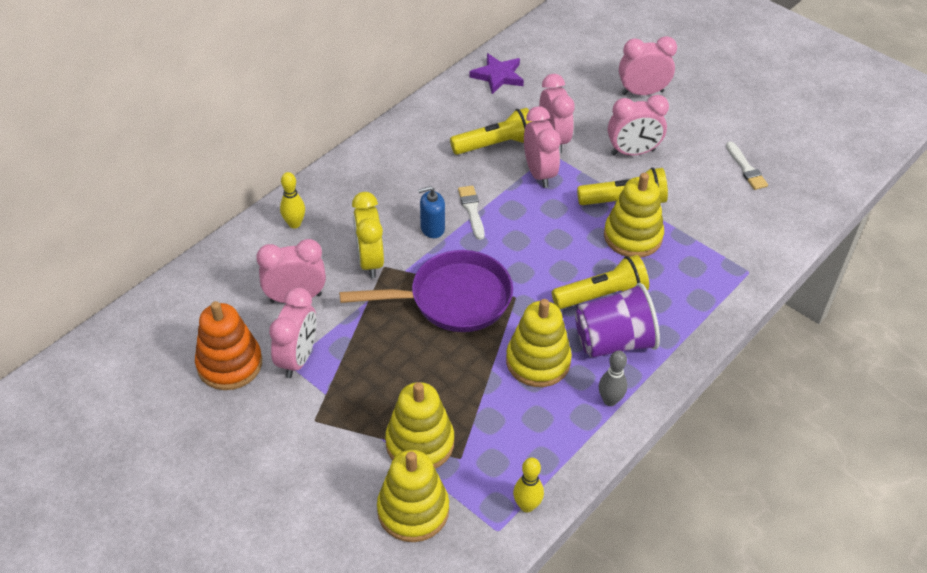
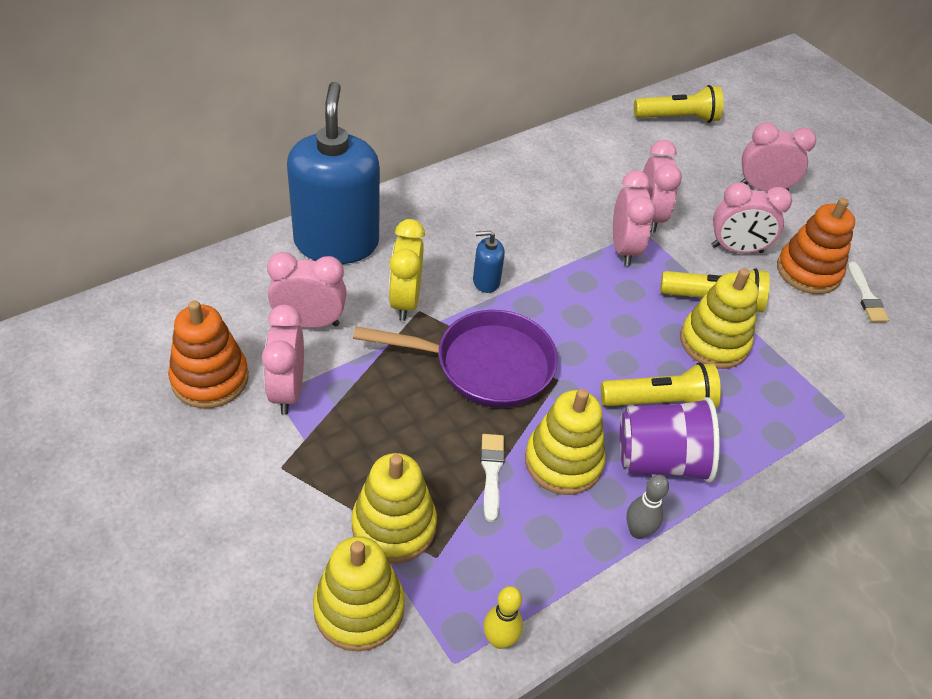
camera: 10 degrees right, 0 degrees up
(294, 224) = (336, 242): yellow bowling pin -> blue soap dispenser
(298, 358) = (287, 390): pink clock -> pink clock turned 150 degrees clockwise
(472, 210) = (536, 272): white brush -> white brush (491, 472)
(496, 144) = (583, 208): yellow flashlight -> yellow flashlight (678, 118)
(498, 76) = (606, 138): purple star -> none
(695, 158) = (808, 271): none -> orange stacking toy

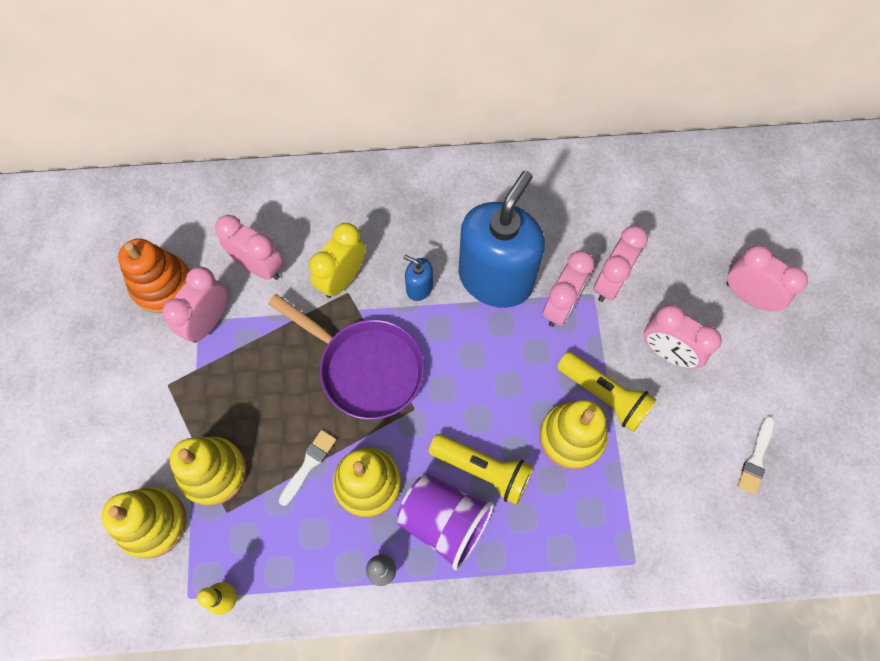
camera: 35 degrees right, 20 degrees up
(336, 242) = (324, 197): blue soap dispenser -> blue soap dispenser (495, 279)
(678, 118) = (724, 180): yellow flashlight -> none
(808, 271) = (719, 406): orange stacking toy -> none

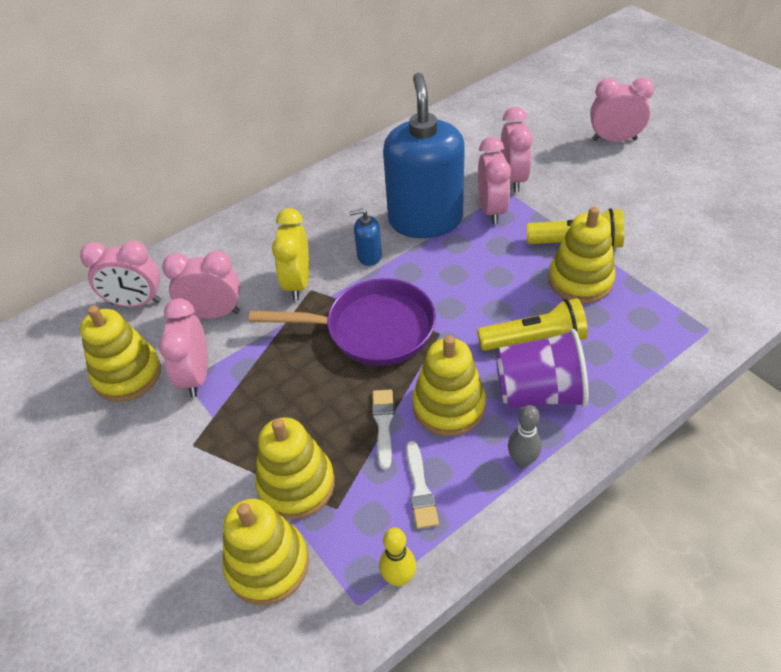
camera: 30 degrees left, 20 degrees down
(162, 285) = (127, 374): orange stacking toy -> yellow stacking toy
(667, 352) = (594, 196): pink clock -> pink clock (136, 302)
(756, 458) = (718, 220): white brush -> white brush (420, 489)

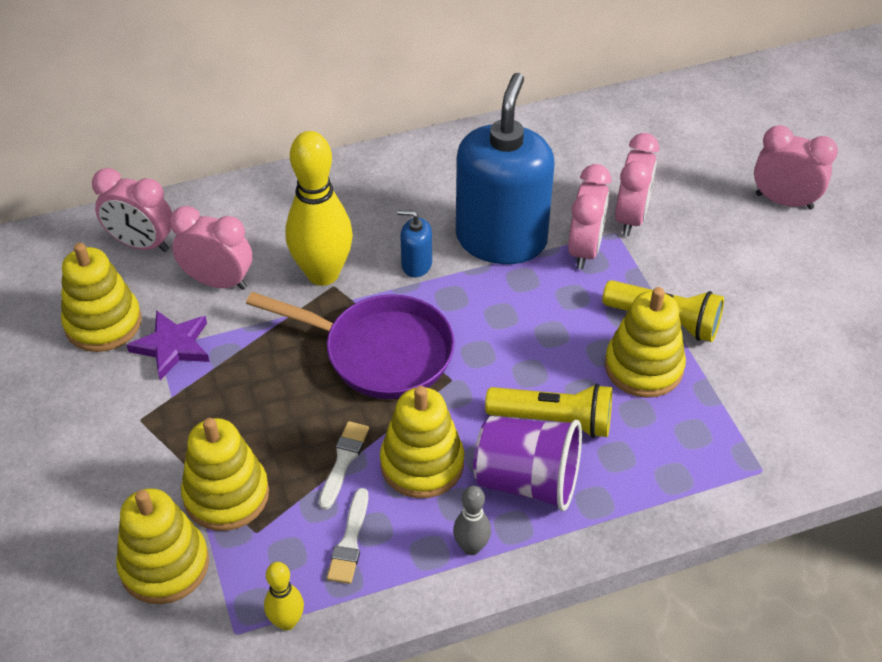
camera: 15 degrees right, 0 degrees up
(196, 376) = (172, 346): pink clock -> purple star
(298, 283) = (323, 274): yellow clock -> yellow bowling pin

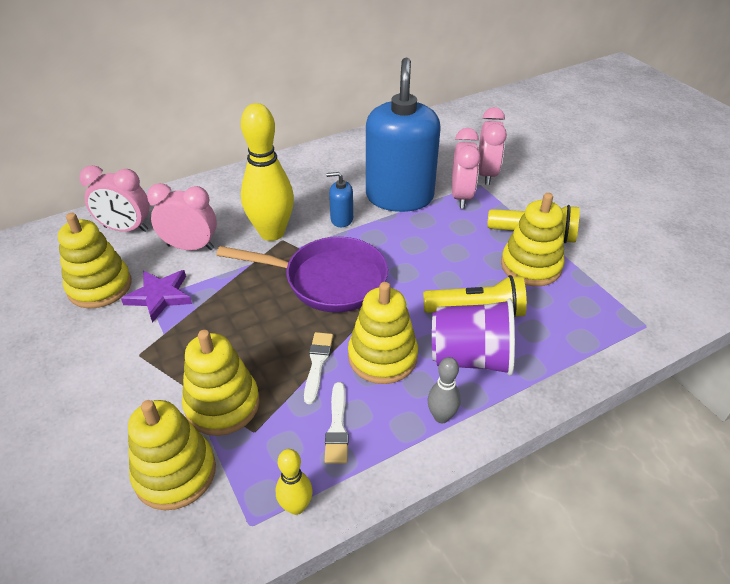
camera: 10 degrees left, 5 degrees down
(784, 201) = (586, 154): pink clock -> none

